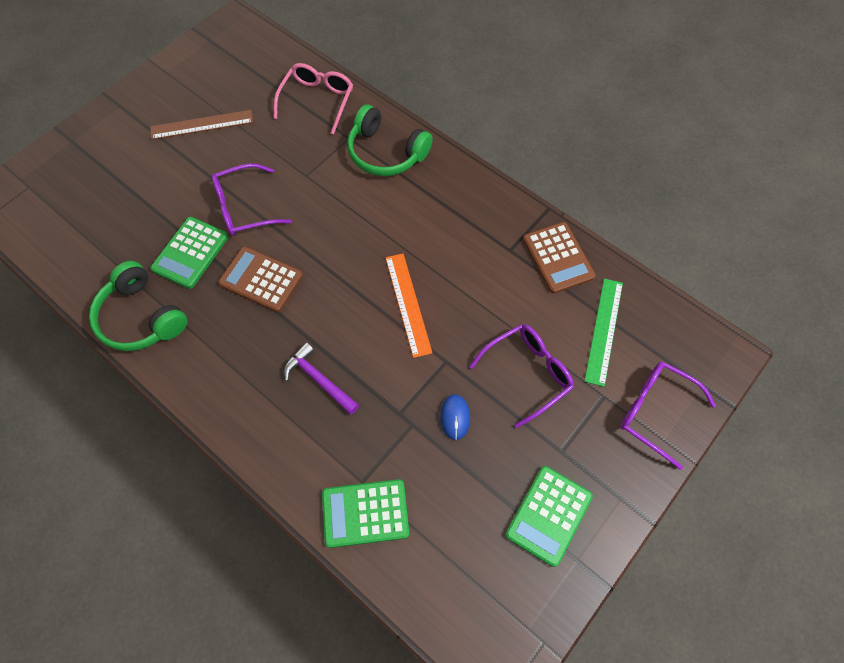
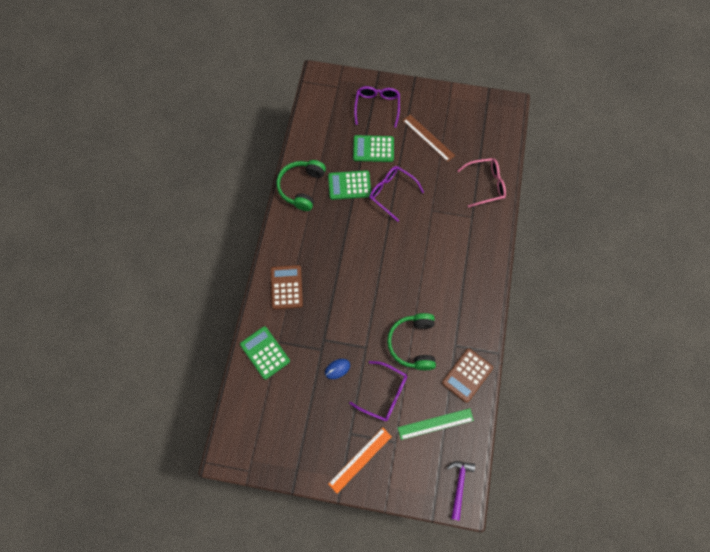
camera: 60 degrees right, 5 degrees up
(261, 279) = (355, 228): brown calculator -> brown calculator (286, 287)
(319, 380) = (318, 290): purple hammer -> purple hammer (459, 486)
(386, 153) = (475, 242): green headphones -> green headphones (413, 344)
(408, 304) = (387, 309): orange ruler -> orange ruler (360, 459)
(548, 515) = (312, 443): green calculator -> green calculator (373, 149)
(654, 411) = (402, 475): purple glasses -> purple glasses (377, 106)

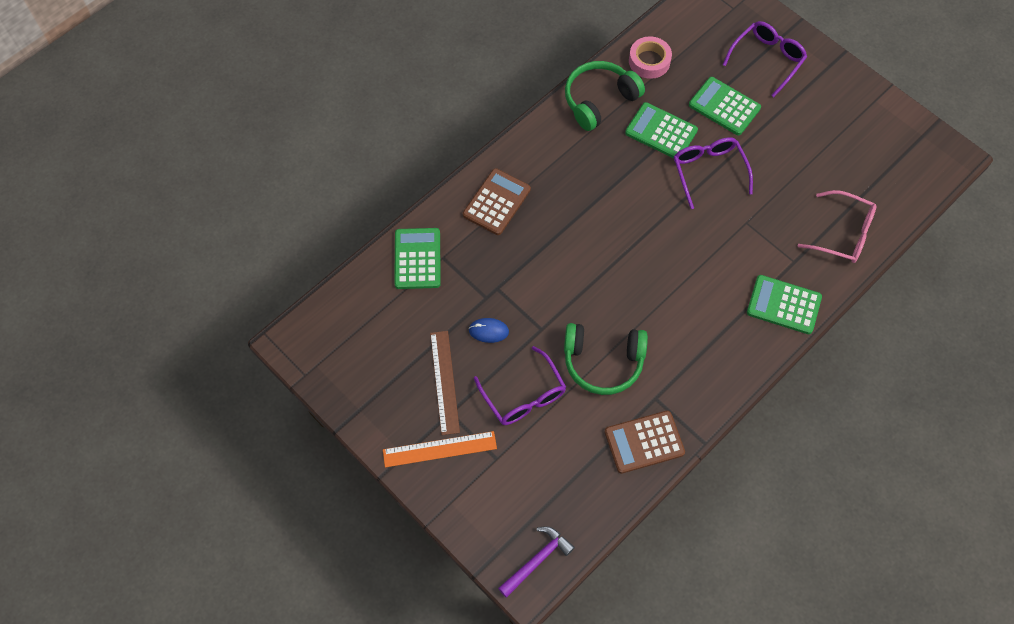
camera: 35 degrees right, 5 degrees down
(313, 146) = (649, 61): none -> pink tape
(413, 344) = (603, 362): green headphones -> green headphones turned 120 degrees counterclockwise
(428, 138) = (807, 134): brown ruler -> brown ruler (444, 382)
(435, 424) = (561, 471): green ruler -> none
(483, 245) = (783, 305): none -> green calculator

